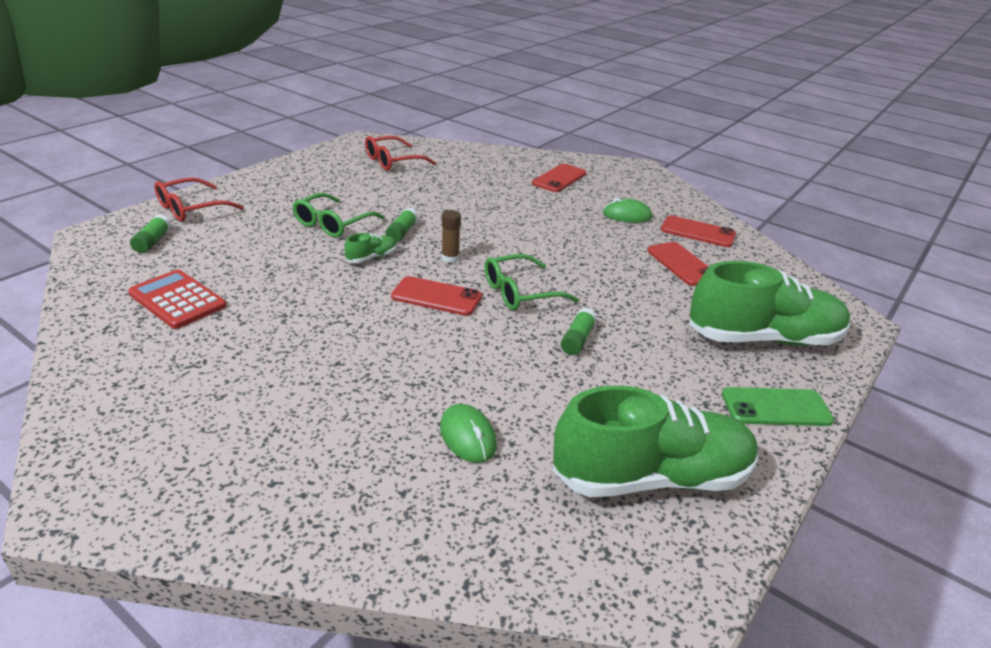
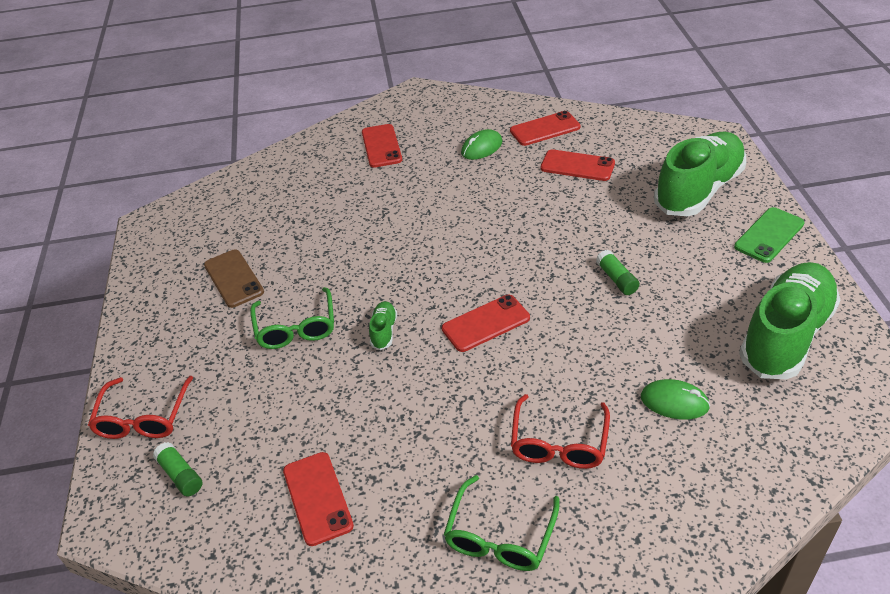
camera: 40 degrees left, 10 degrees up
(177, 300) = (317, 498): red calculator -> red phone
(350, 184) = (233, 278): none -> brown phone
(393, 161) = (222, 226): red glasses -> red glasses (559, 442)
(402, 232) = (362, 290): green glue stick -> none
(450, 258) = (437, 284): brown glue stick -> none
(520, 292) = (528, 272): green glasses -> green glasses (500, 535)

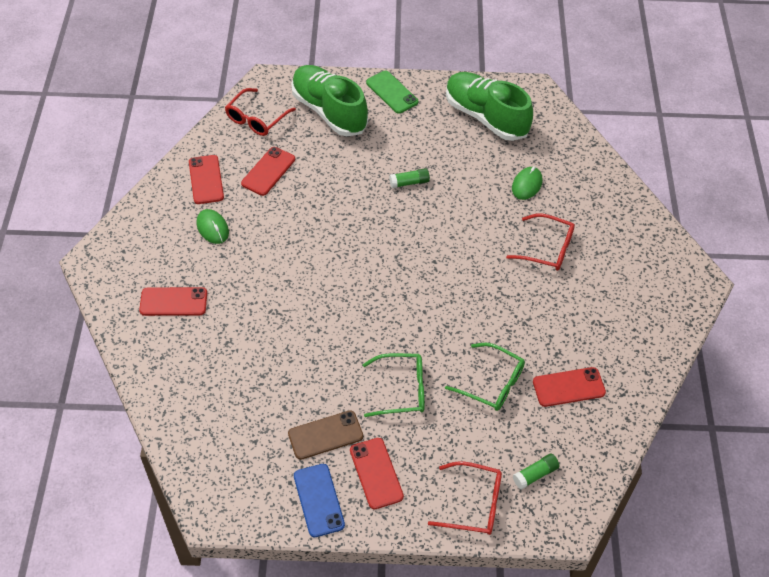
camera: 85 degrees left, 10 degrees up
(157, 289) = (318, 500): none -> blue phone
(384, 331) = (422, 330): green shoe -> none
(486, 323) = (432, 266): red phone -> red phone (376, 473)
(500, 535) = (610, 292): green glasses -> green glasses (491, 383)
(652, 141) = (257, 118): none -> red glasses

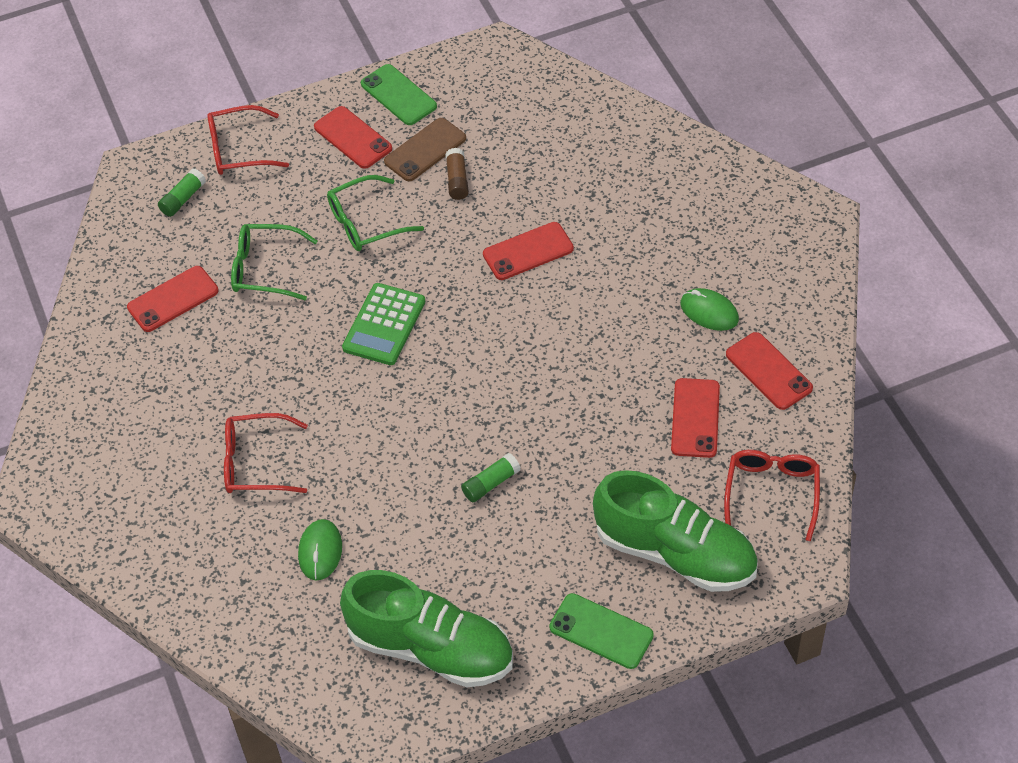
camera: 160 degrees right, 0 degrees up
(173, 302) = (686, 210): red phone -> red phone (528, 251)
(316, 397) = (457, 180): none -> brown glue stick
(318, 500) = (398, 95): blue phone -> green phone
(425, 305) = (384, 325): none -> green calculator

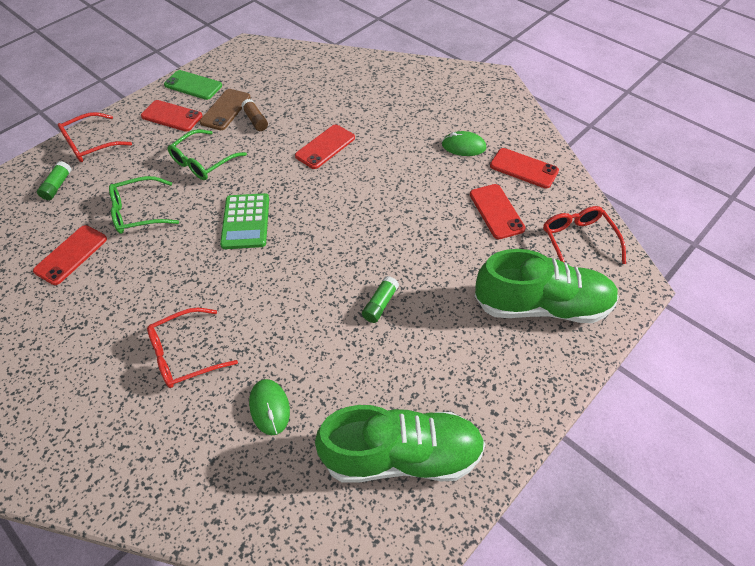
camera: 25 degrees left, 0 degrees up
(601, 631) = (526, 385): green phone -> none

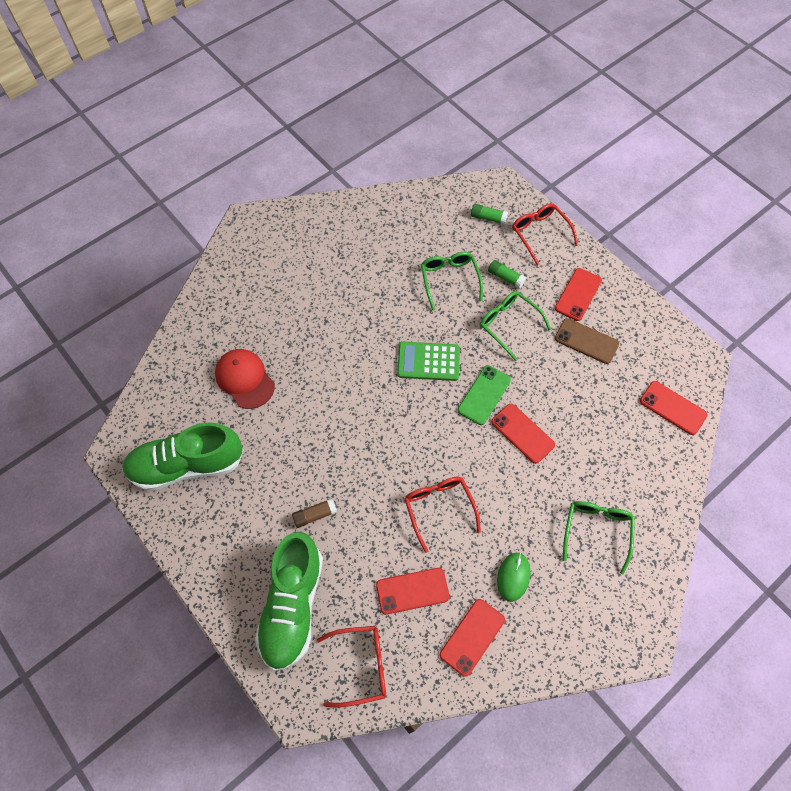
camera: 95 degrees right, 10 degrees up
(71, 255) = (409, 239): red phone -> red phone (672, 408)
(186, 354) = (301, 323): red glasses -> red glasses (439, 509)
(193, 85) = (628, 310): green phone -> green phone (484, 395)
(256, 120) = (568, 369): brown glue stick -> brown glue stick (315, 515)
(269, 407) = (245, 379): green mouse -> red cap
(380, 304) = (320, 465): green glue stick -> green glue stick (505, 277)
(402, 455) = (187, 465): green shoe -> green shoe turned 75 degrees clockwise
(411, 100) = (596, 531): none -> green glasses

